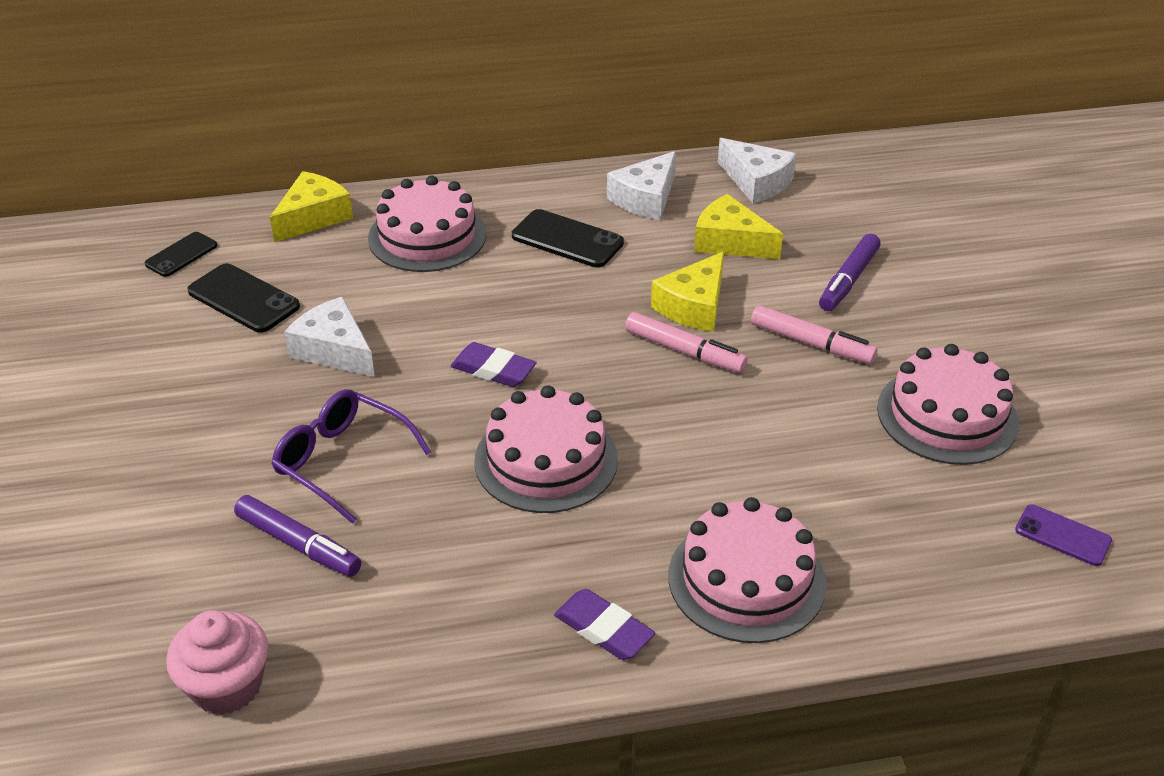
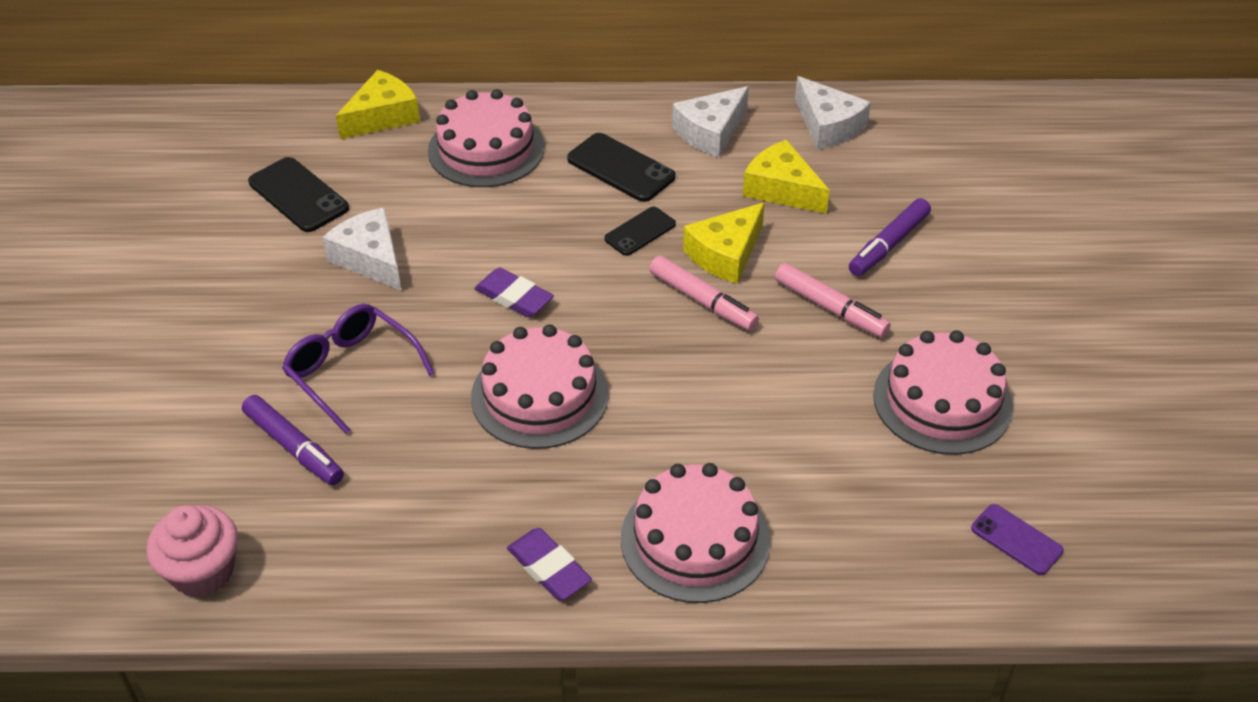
camera: 10 degrees right, 5 degrees up
(181, 255) = (251, 142): black phone -> black phone (640, 232)

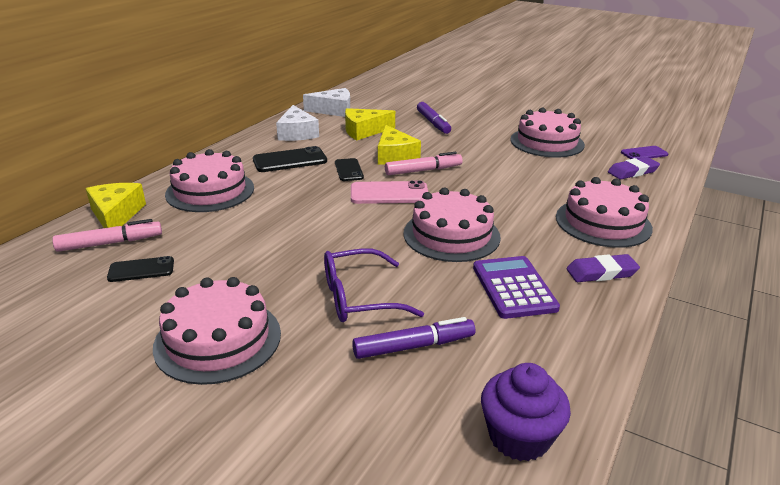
camera: 60 degrees left, 15 degrees down
(202, 571) = (519, 437): pink cupcake -> purple cupcake
(225, 307) = (218, 339): none -> pink cake
(298, 195) = (141, 270): black phone -> black phone, size x0.64
(370, 258) = (253, 258): white cheese -> none
(455, 492) = (513, 288): none -> purple calculator
(514, 297) = (356, 219): purple eraser -> purple eraser (632, 172)
(604, 296) = (389, 193): none -> pink phone
(830, 308) = (462, 145): pink marker -> pink marker (110, 243)

